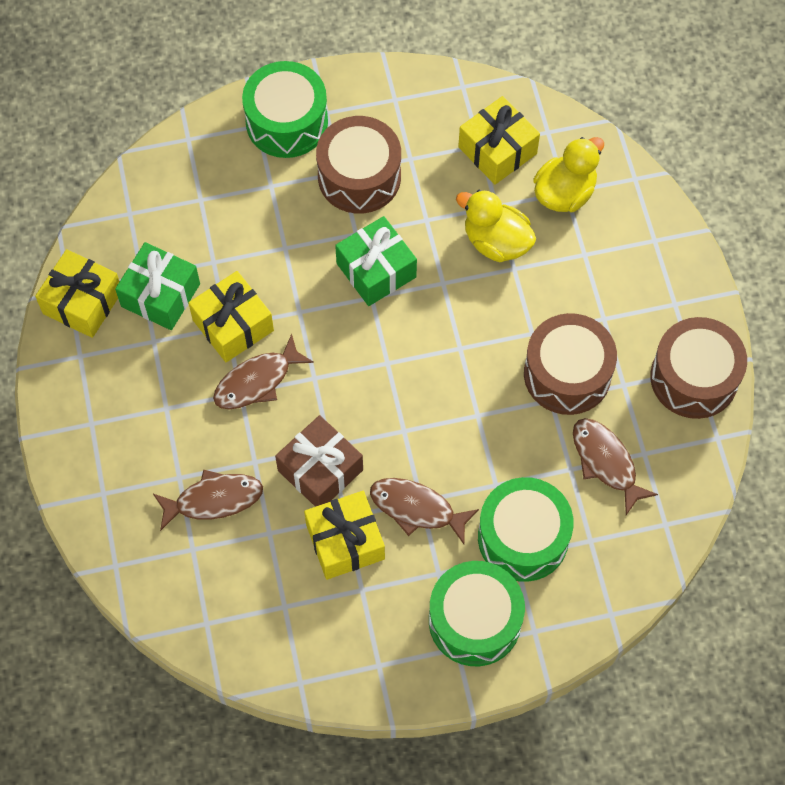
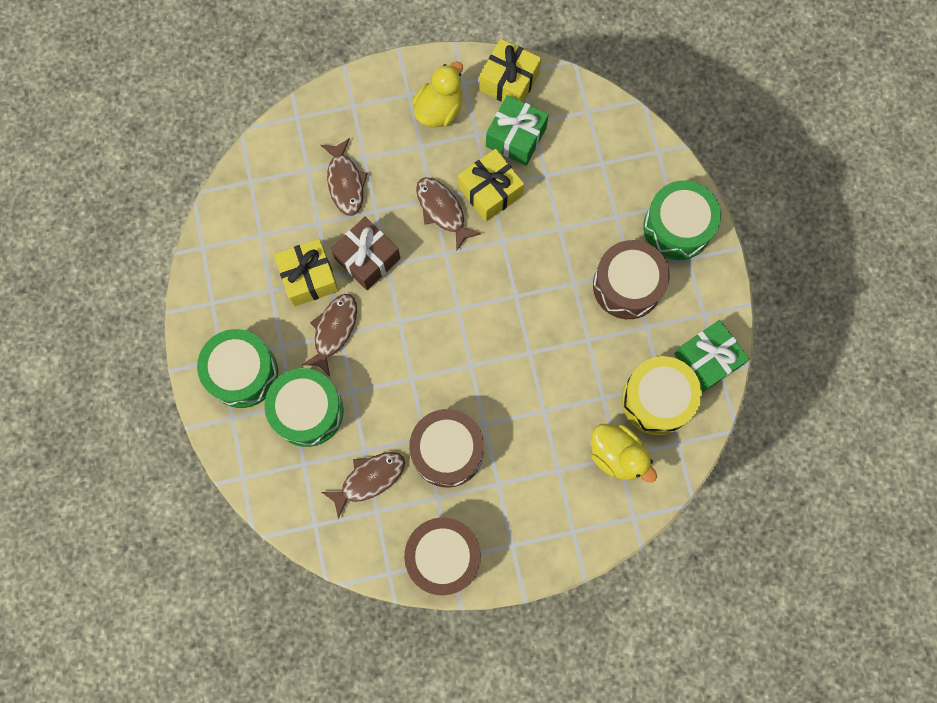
camera: 90 degrees right, 10 degrees up
(376, 270) = (540, 299): green gift -> green gift (707, 360)
(496, 242) = (568, 396): yellow duck -> yellow duck (439, 110)
(497, 150) = (657, 399): yellow gift -> yellow drum

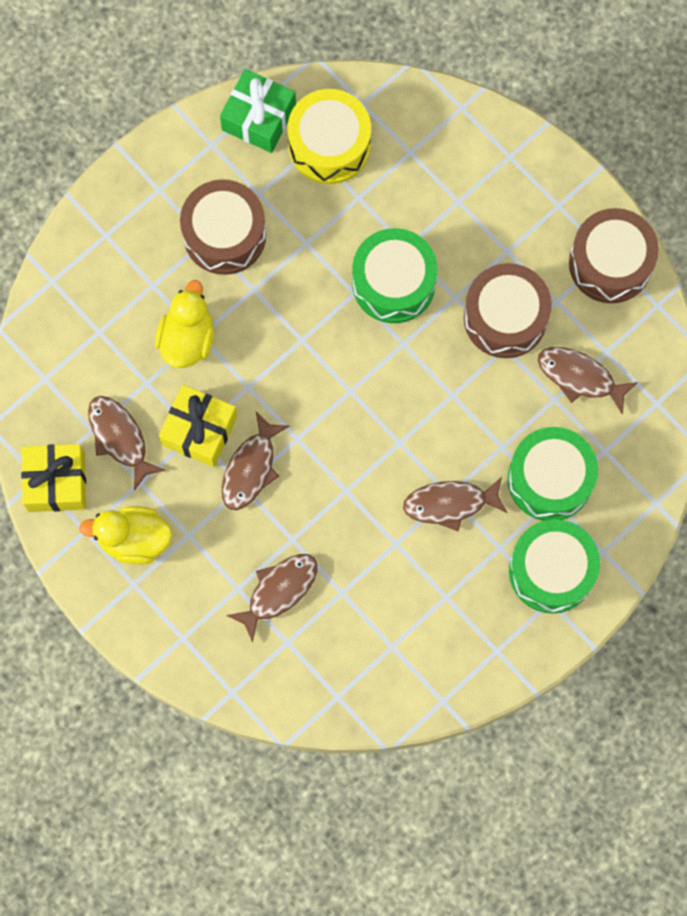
camera: 120 degrees left, 0 degrees up
(309, 277) = (408, 565): yellow gift -> none
(367, 259) = (351, 516): brown gift -> none
(516, 137) = (120, 438): green gift -> brown fish
(617, 455) = (409, 154): yellow duck -> yellow duck (187, 339)
(677, 227) = (129, 218): green drum -> green drum (393, 283)

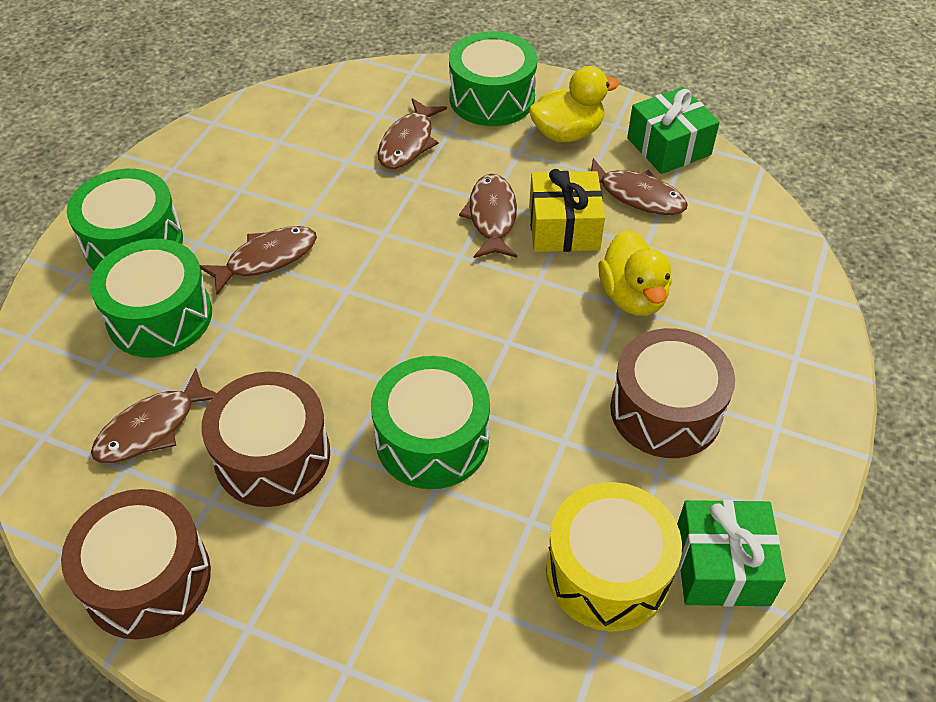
camera: 155 degrees right, 25 degrees down
(56, 482) = (669, 146): yellow gift -> green gift
(175, 618) = (492, 98): none -> green drum
(580, 377) = (152, 428): brown fish -> brown fish turned 135 degrees clockwise

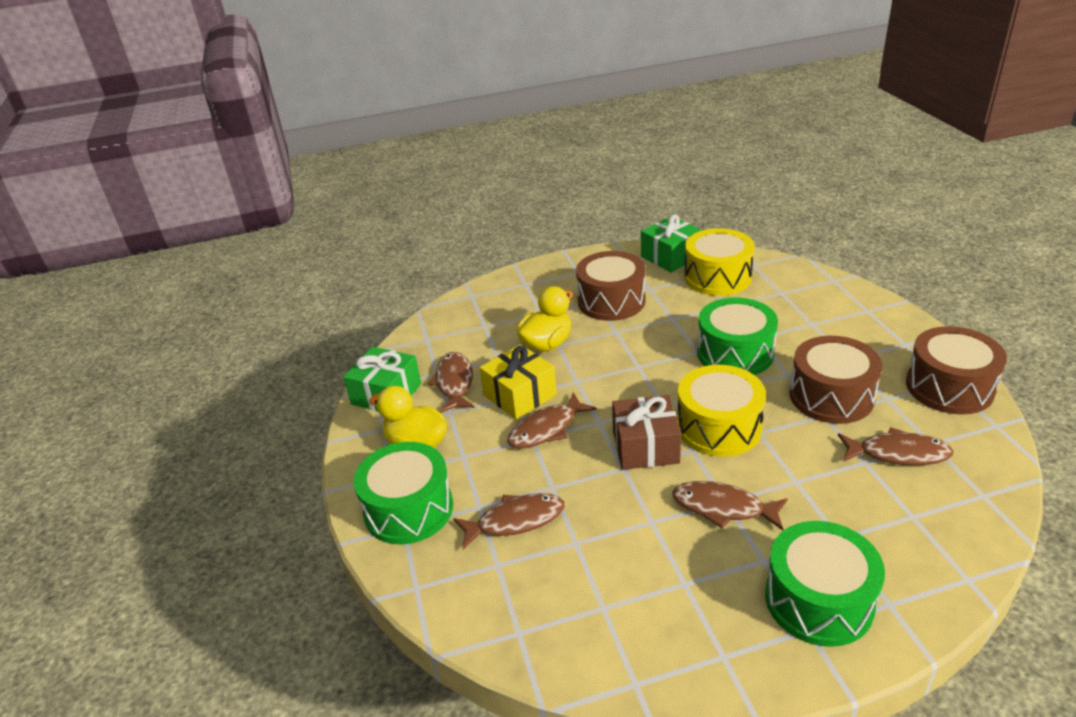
camera: 125 degrees left, 15 degrees down
(160, 316) = (841, 521): green drum -> none
(348, 330) = (718, 427): none -> yellow drum
(389, 263) = (645, 446): none -> brown gift

